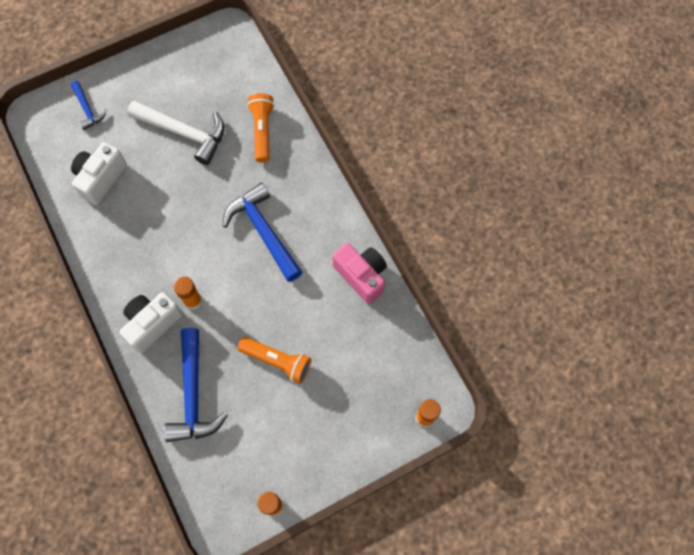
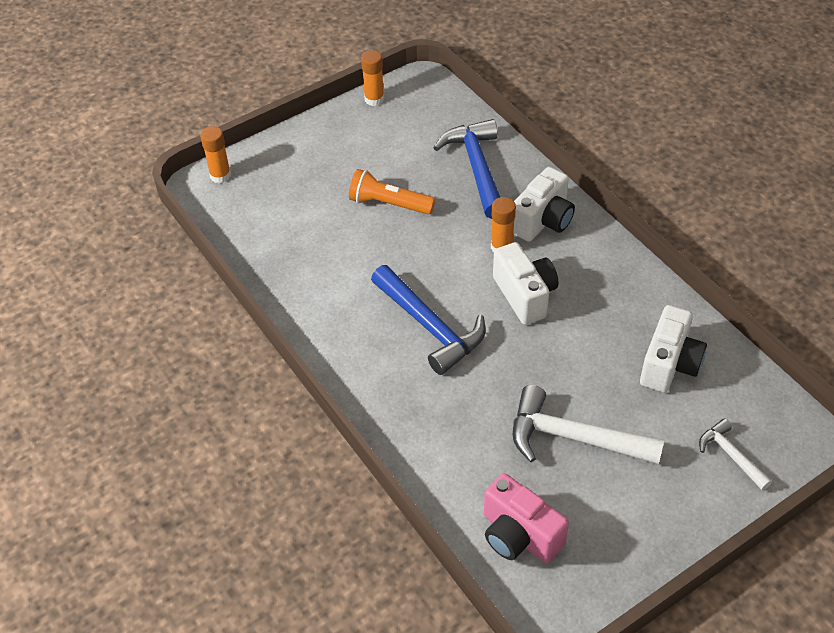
camera: 175 degrees right, 20 degrees down
(87, 109) = (730, 455): blue hammer -> white hammer
(186, 251) = (525, 295): none -> white camera
(262, 131) = (458, 453): orange flashlight -> none
(361, 276) = (297, 293): pink camera -> pink camera (519, 535)

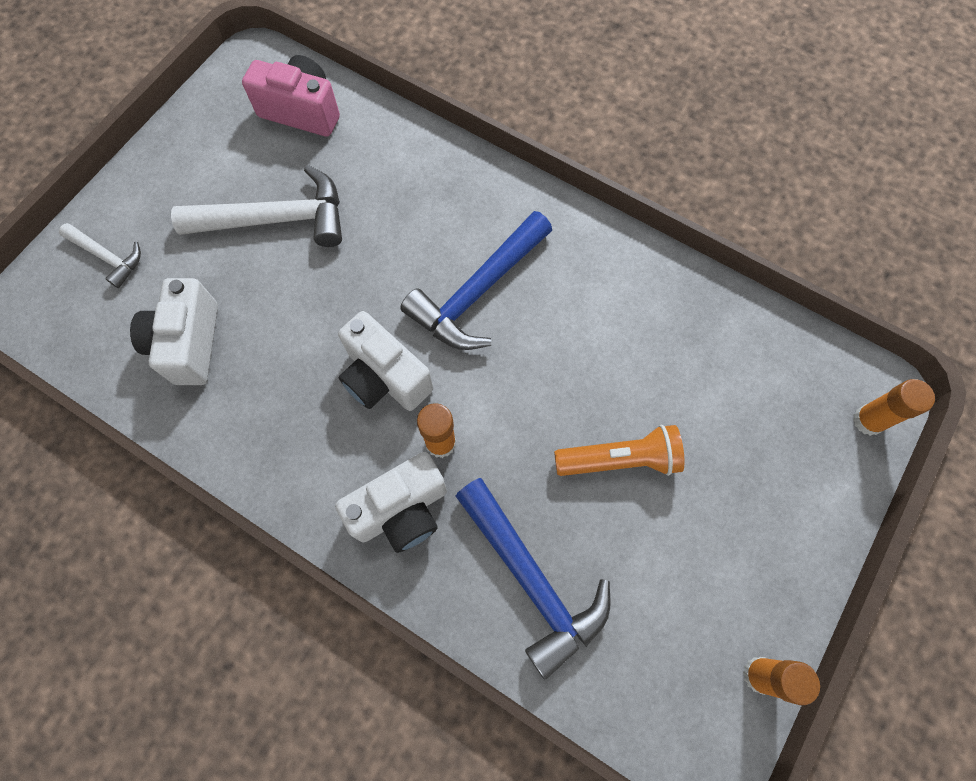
camera: 155 degrees right, 20 degrees up
(430, 327) = (477, 292): blue hammer -> blue hammer turned 75 degrees counterclockwise
(543, 221) = (401, 510): white camera -> white camera turned 135 degrees counterclockwise

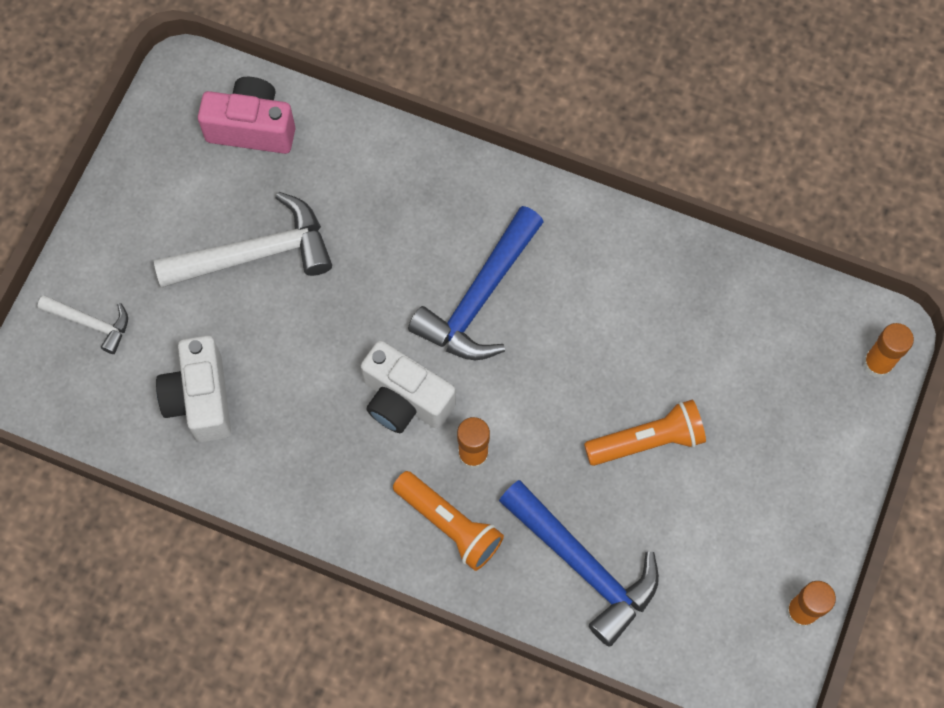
camera: 10 degrees left, 0 degrees up
(401, 510) = (449, 524): white camera -> orange flashlight

